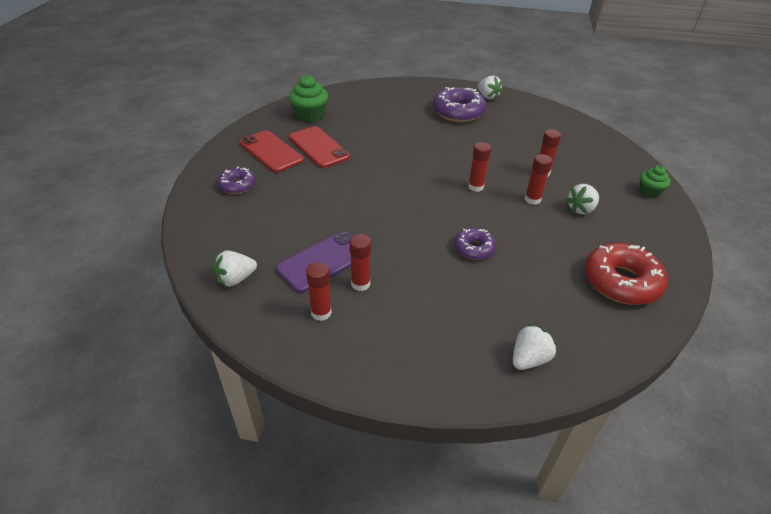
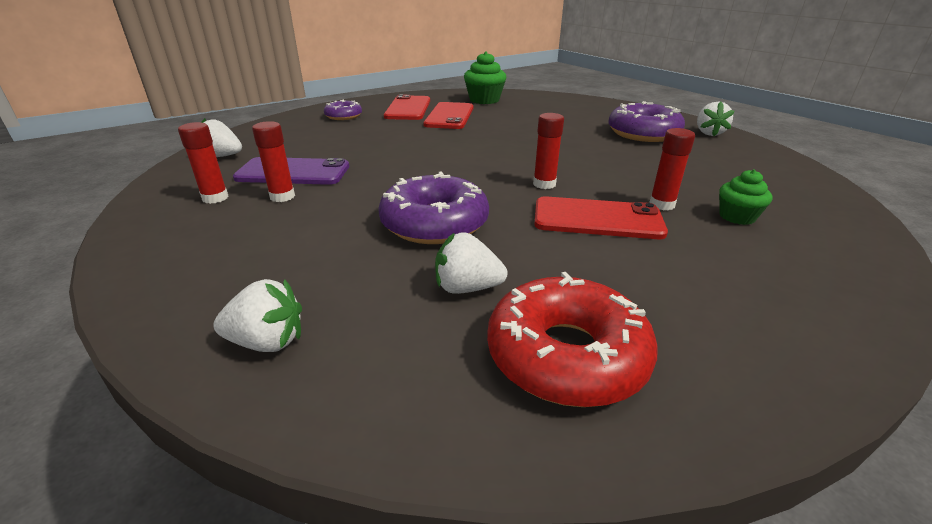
camera: 45 degrees right, 10 degrees down
(474, 248) = (434, 223): purple donut -> purple donut, size x1.75
(532, 199) = (597, 219): red glue stick -> red phone
(581, 209) = (656, 255): white strawberry -> white strawberry (467, 288)
(649, 192) = (840, 291): green cupcake -> green cupcake (737, 217)

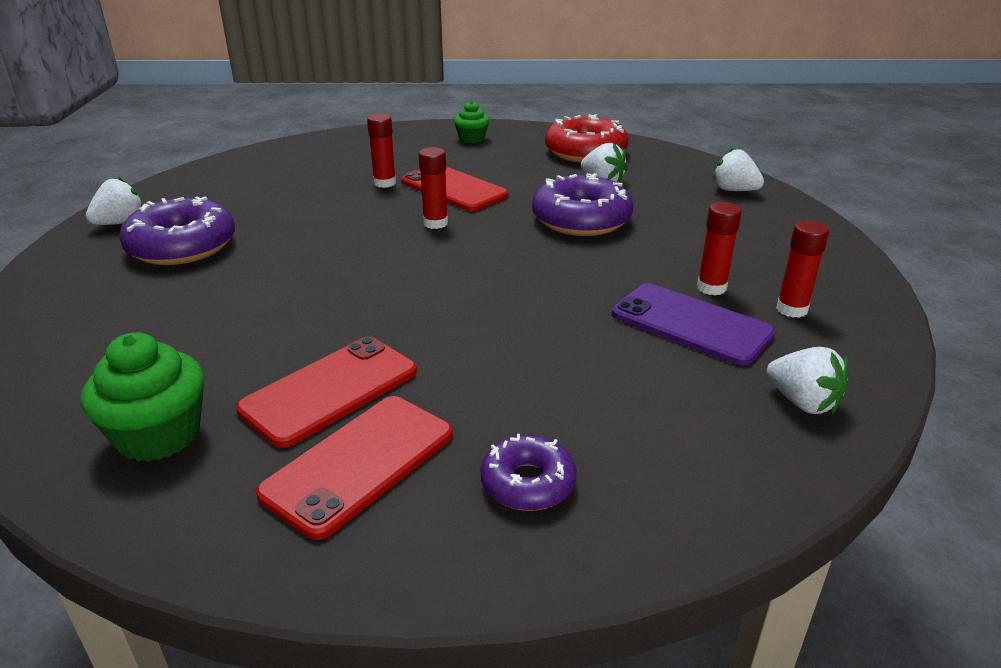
camera: 145 degrees left, 0 degrees up
(737, 217) = (359, 164): green cupcake -> green cupcake (472, 139)

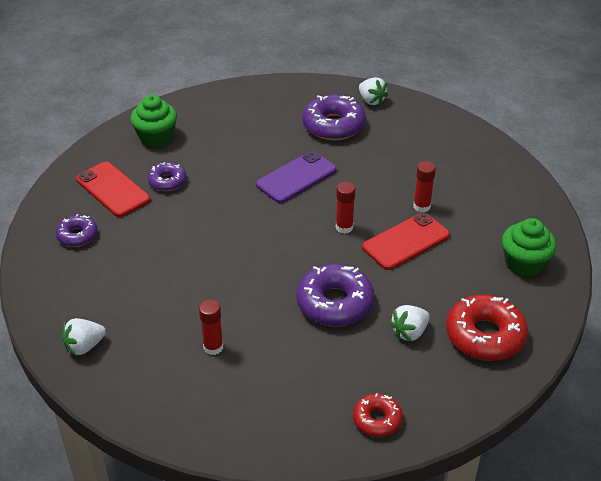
camera: 100 degrees right, 10 degrees up
(330, 390) = (167, 181): red phone -> purple donut
(472, 139) = (524, 263): green cupcake -> green cupcake, size x1.61
(690, 324) = (174, 323): purple phone -> purple phone (296, 177)
(734, 190) = (377, 420): white strawberry -> red donut
(791, 309) = (173, 379): red glue stick -> none

